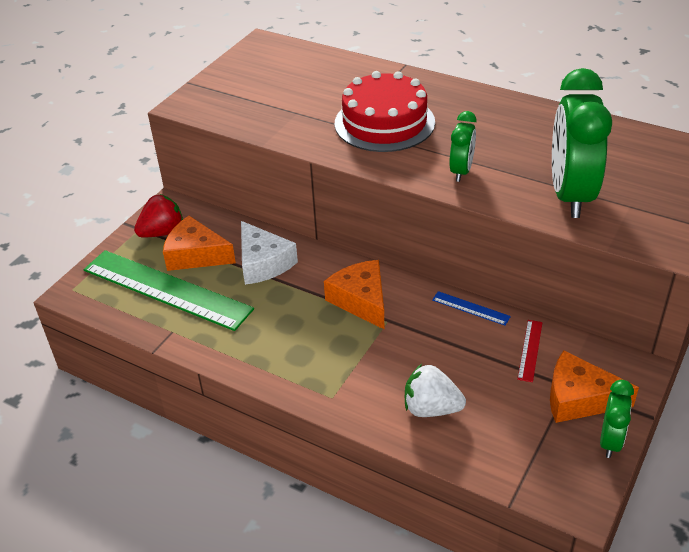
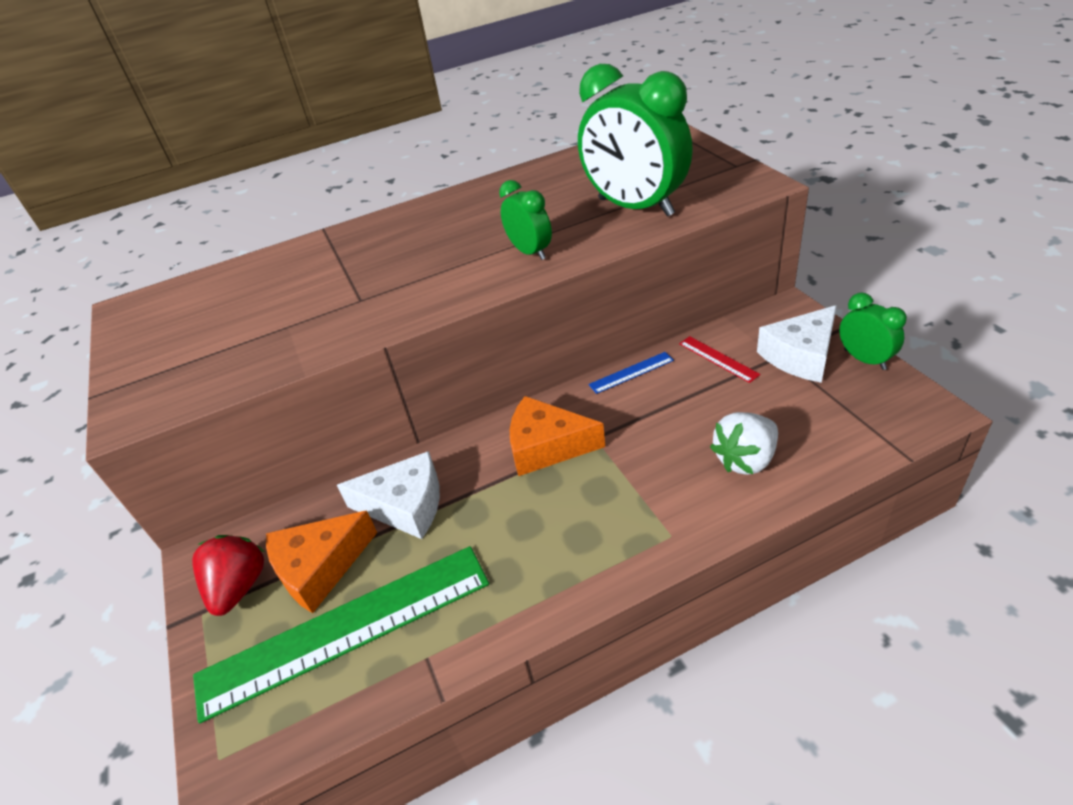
camera: 50 degrees left, 0 degrees up
(384, 123) = (393, 272): red cake -> none
(579, 398) = (800, 355): orange cheese -> white cheese

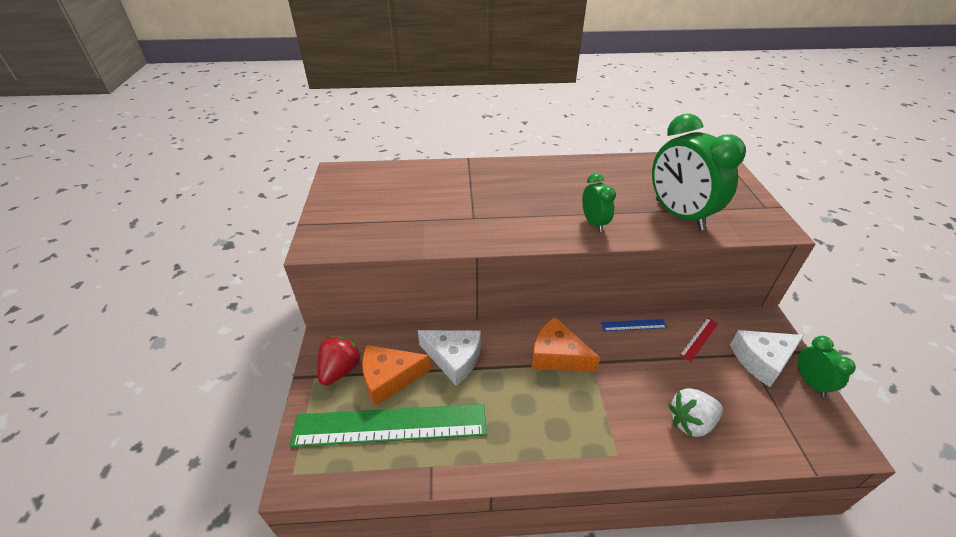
camera: 15 degrees right, 0 degrees up
(718, 359) = (699, 339): red ruler -> red ruler turned 60 degrees clockwise

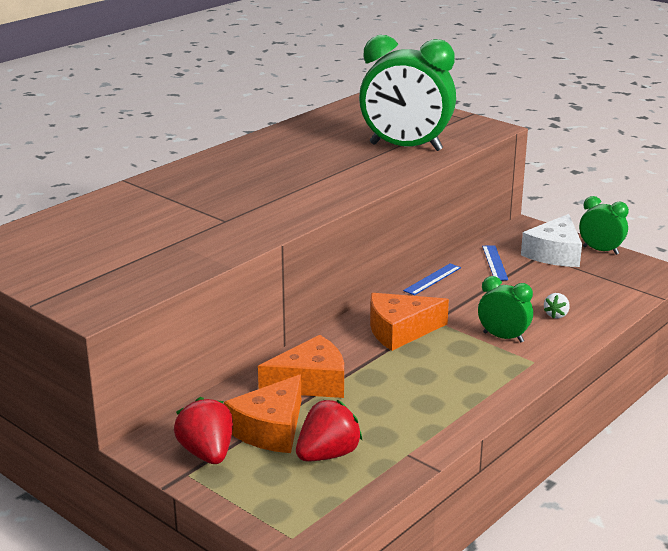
camera: 45 degrees left, 15 degrees down
(390, 425) = (328, 454): green ruler -> red strawberry
(454, 359) = (311, 382): white cheese -> orange cheese
(594, 223) = (345, 180): green clock -> green clock (503, 337)
(690, 422) = (556, 315): white strawberry -> white strawberry, size x0.53
(699, 339) = (495, 263): red ruler -> blue ruler

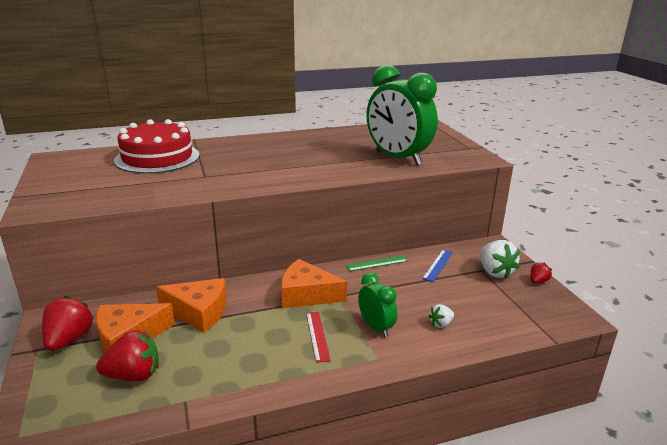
camera: 30 degrees right, 0 degrees up
(123, 214) = (157, 157): none -> red cake
(432, 279) = (376, 263): blue ruler -> green ruler
(458, 362) = (317, 336): none -> red ruler
(554, 253) = (495, 272): white cheese -> white strawberry
(600, 250) = (538, 281): green clock -> red strawberry

